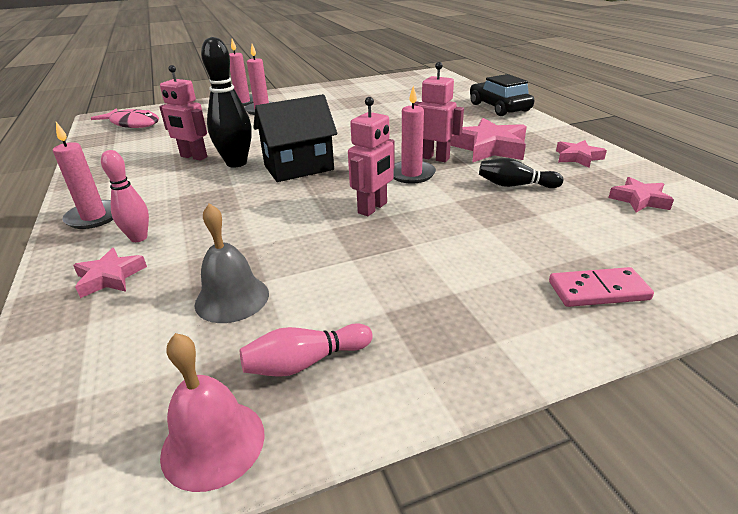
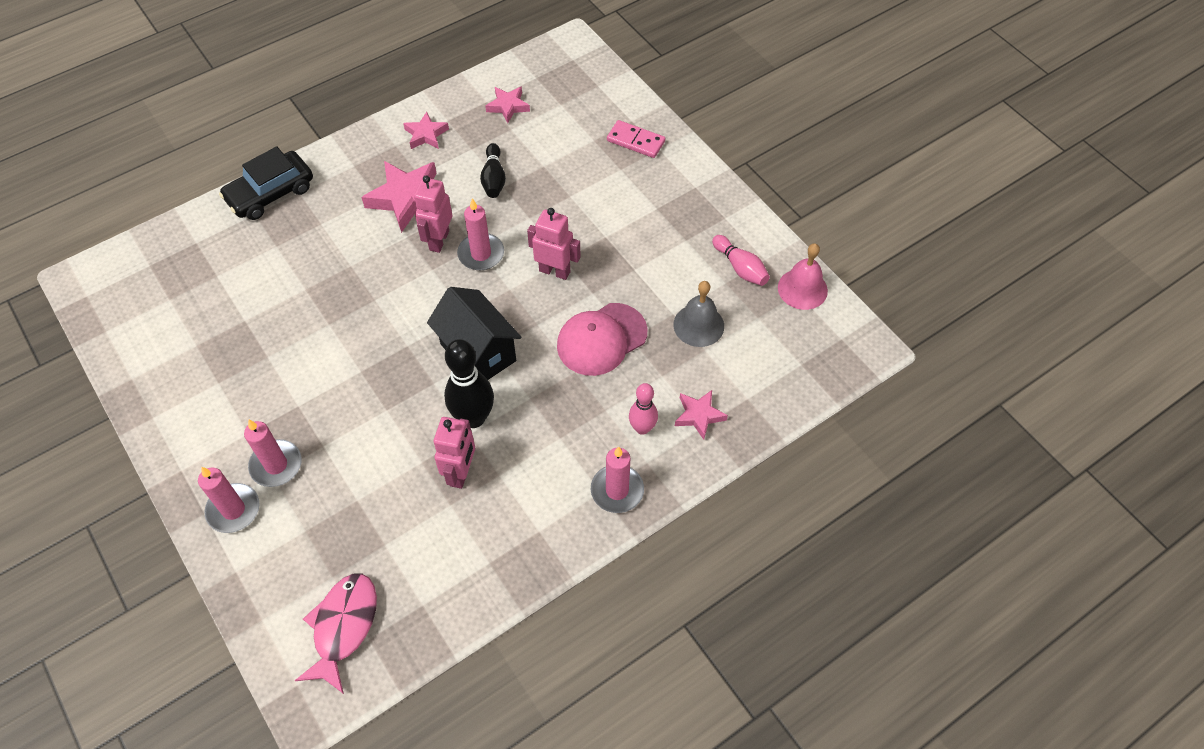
camera: 105 degrees left, 25 degrees up
(266, 226) = (601, 339): none -> pink cap
(598, 290) = (635, 141): pink domino -> pink domino turned 45 degrees counterclockwise

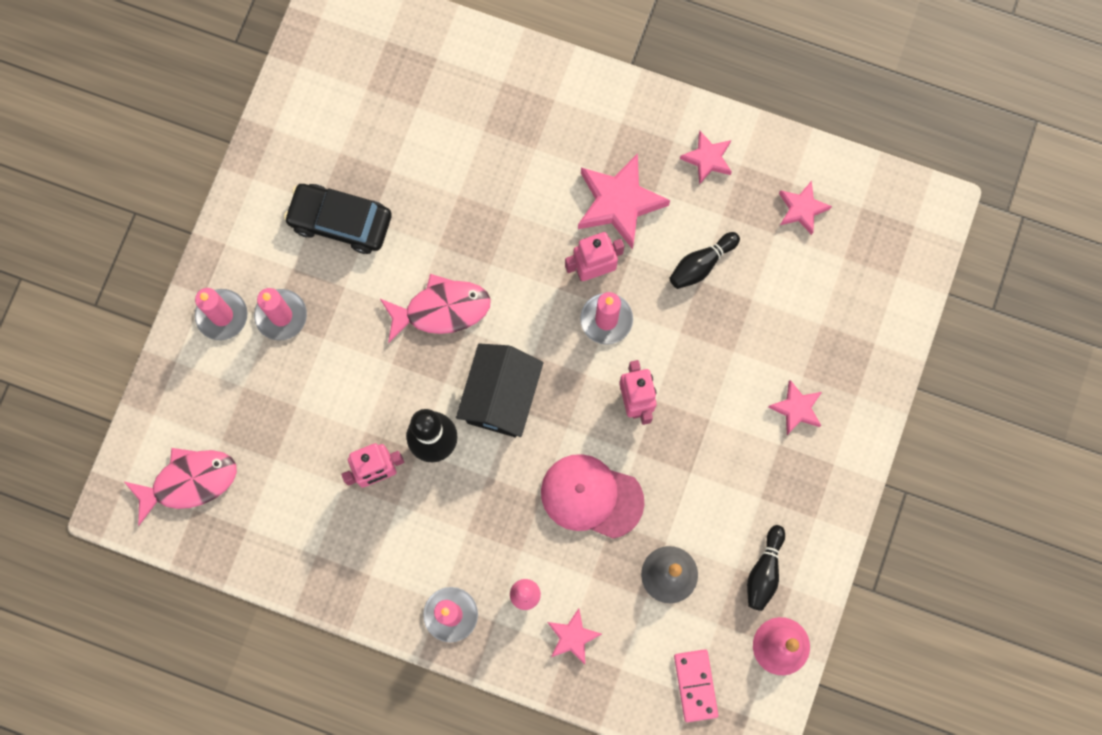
camera: 55 degrees right, 20 degrees up
(270, 193) = (534, 75): black car -> black car (340, 222)
(377, 351) = (441, 309): none -> pink fish
(635, 141) = (849, 366): pink domino -> pink domino (695, 685)
(640, 185) = (796, 408): none -> pink star
(740, 267) = (764, 571): pink bowling pin -> black bowling pin

